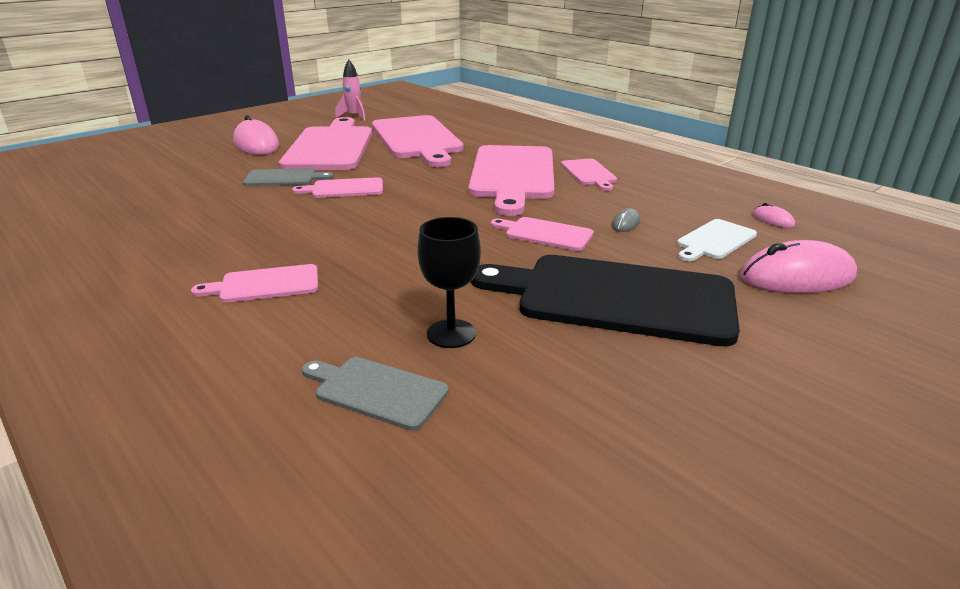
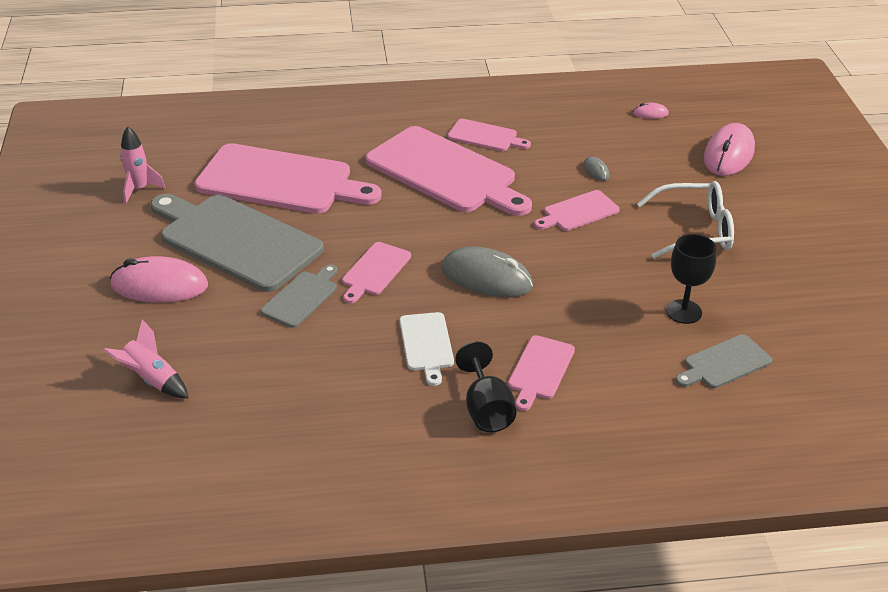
camera: 55 degrees left, 10 degrees up
(149, 168) = (151, 380): none -> pink rocket
(182, 277) = (486, 409): none -> black goblet
(330, 147) = (235, 240): pink cutting board -> grey cutting board
(386, 226) = (486, 277): none -> grey mouse
(615, 298) = (695, 230): black cutting board -> white glasses
(714, 241) = (657, 153): white cutting board -> white cutting board (426, 344)

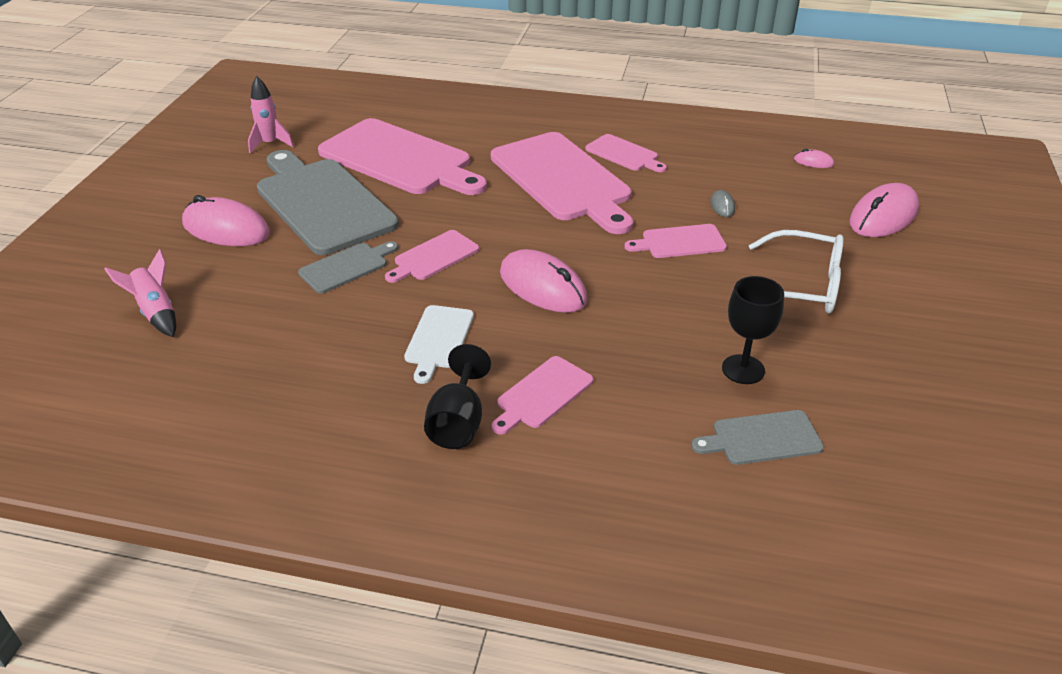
camera: 20 degrees right, 0 degrees up
(486, 277) = (542, 287): grey mouse -> pink mouse

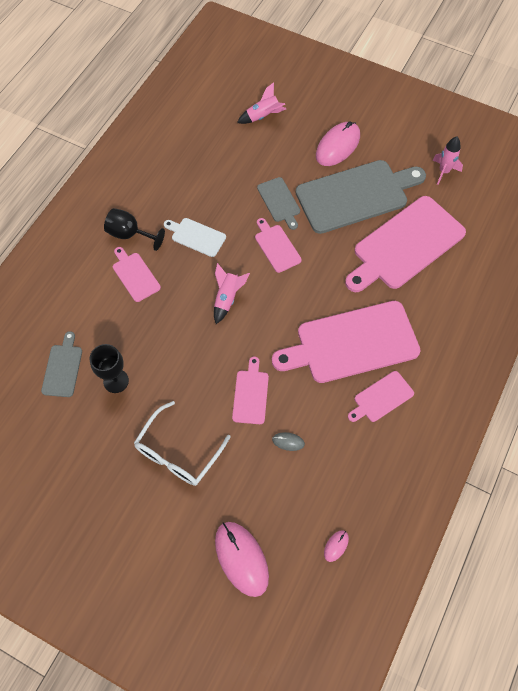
camera: 105 degrees right, 25 degrees up
(542, 287) = (227, 298): pink mouse -> pink rocket

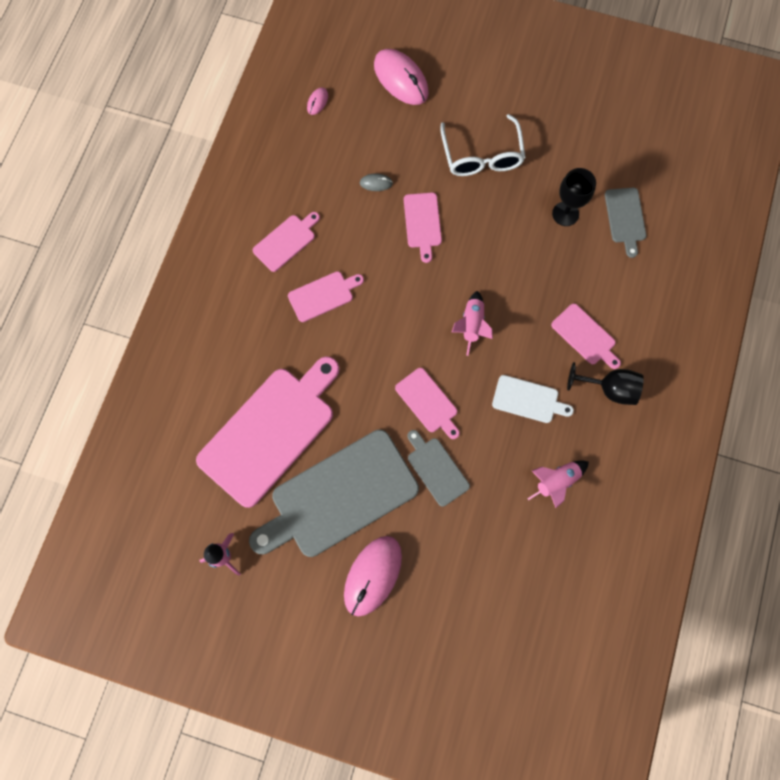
camera: 170 degrees right, 10 degrees up
(178, 453) = (482, 156): white glasses -> white glasses turned 150 degrees clockwise
(263, 116) = (486, 612): pink rocket -> pink rocket (556, 482)
(352, 343) = (323, 295): pink cutting board -> pink cutting board, size x0.47

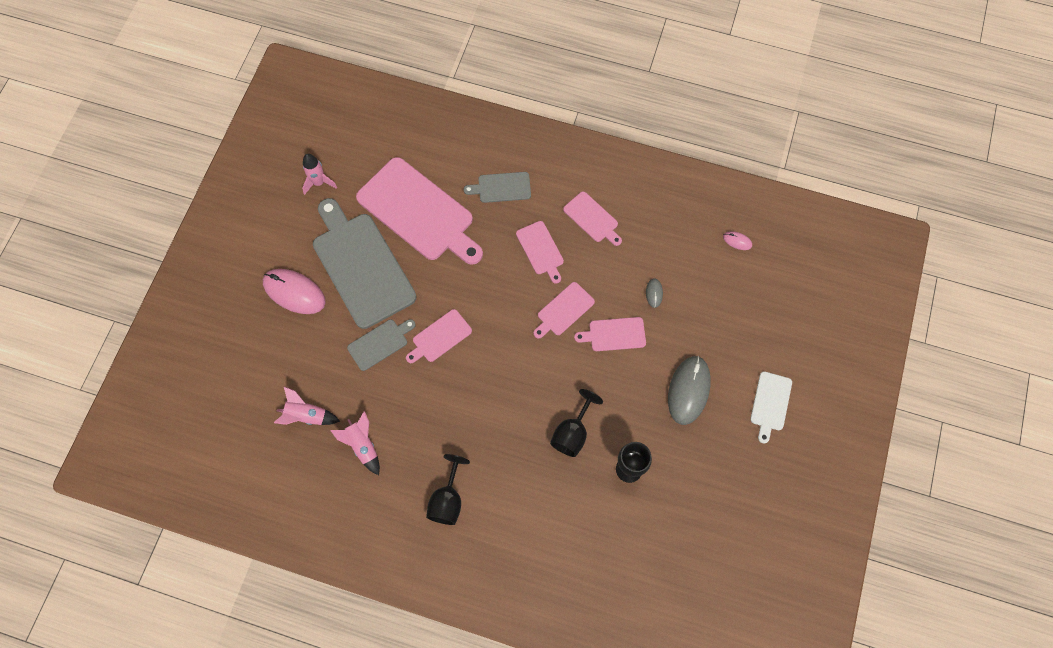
camera: 90 degrees right, 5 degrees down
(401, 79) = (769, 315): pink mouse -> none
(471, 325) = (512, 376): pink rocket -> pink rocket (306, 416)
(482, 156) = (688, 390): white glasses -> grey mouse
(528, 400) = (439, 424): white cutting board -> white cutting board (770, 404)
(531, 266) = (572, 433): none -> black goblet
(585, 336) = (500, 481): pink cutting board -> pink cutting board (564, 310)
(625, 218) = (626, 529): grey cutting board -> grey cutting board (501, 187)

